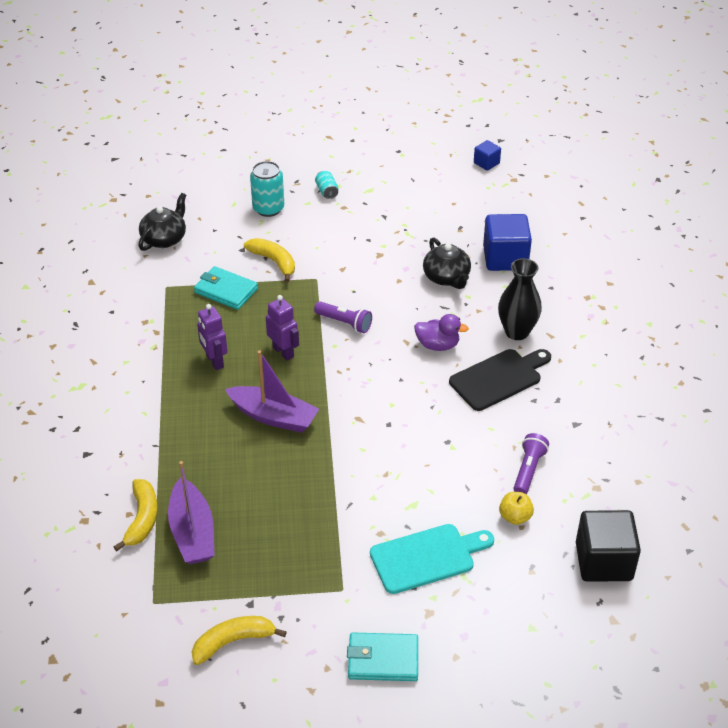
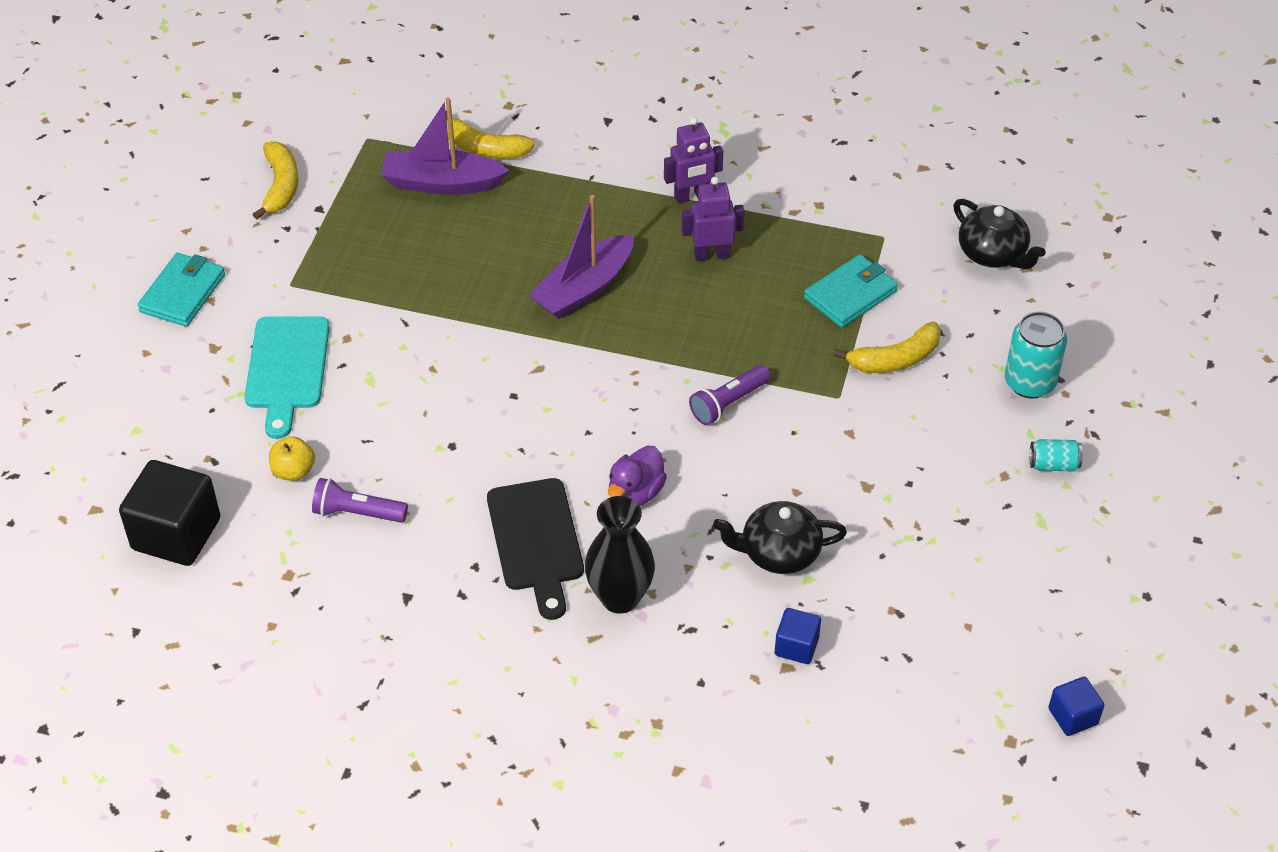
camera: 110 degrees right, 5 degrees up
(283, 352) = (698, 325): purple robot -> purple robot (691, 196)
(505, 258) = (796, 646): blue cube -> blue cube, size x0.52
(528, 470) = (357, 513): purple flashlight -> purple flashlight turned 150 degrees clockwise

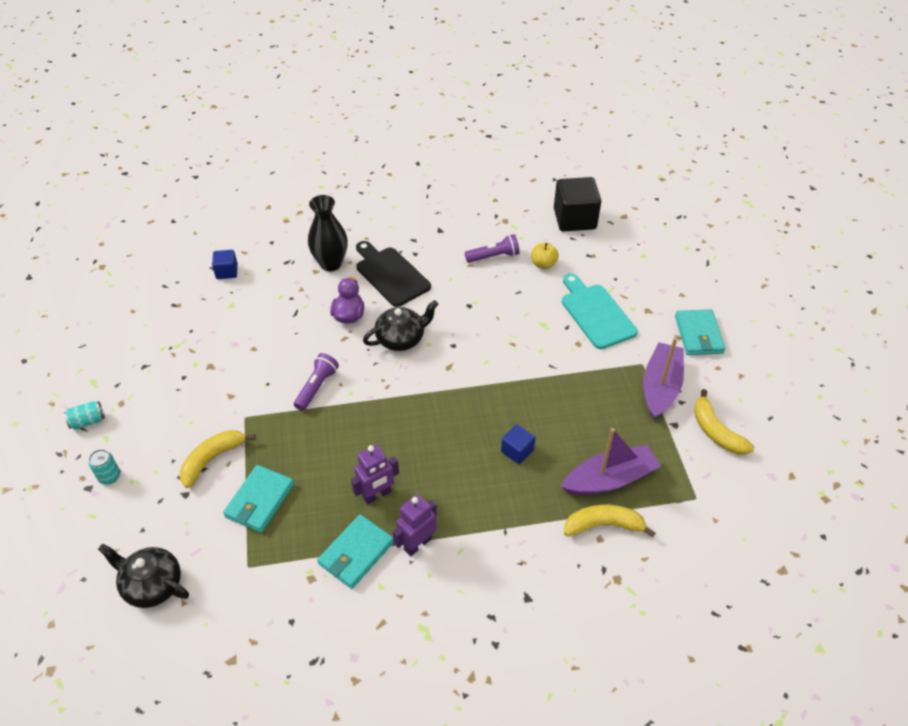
camera: 155 degrees right, 0 degrees up
(584, 289) = (453, 432): purple boat -> purple boat (660, 387)
(761, 210) = (356, 553): none -> turquoise wallet
(779, 552) = (252, 312): black teapot -> black teapot (401, 338)
(1029, 382) = (109, 476): turquoise can -> turquoise can, size x0.58
(1073, 716) = (68, 287): blue cube -> blue cube (517, 451)

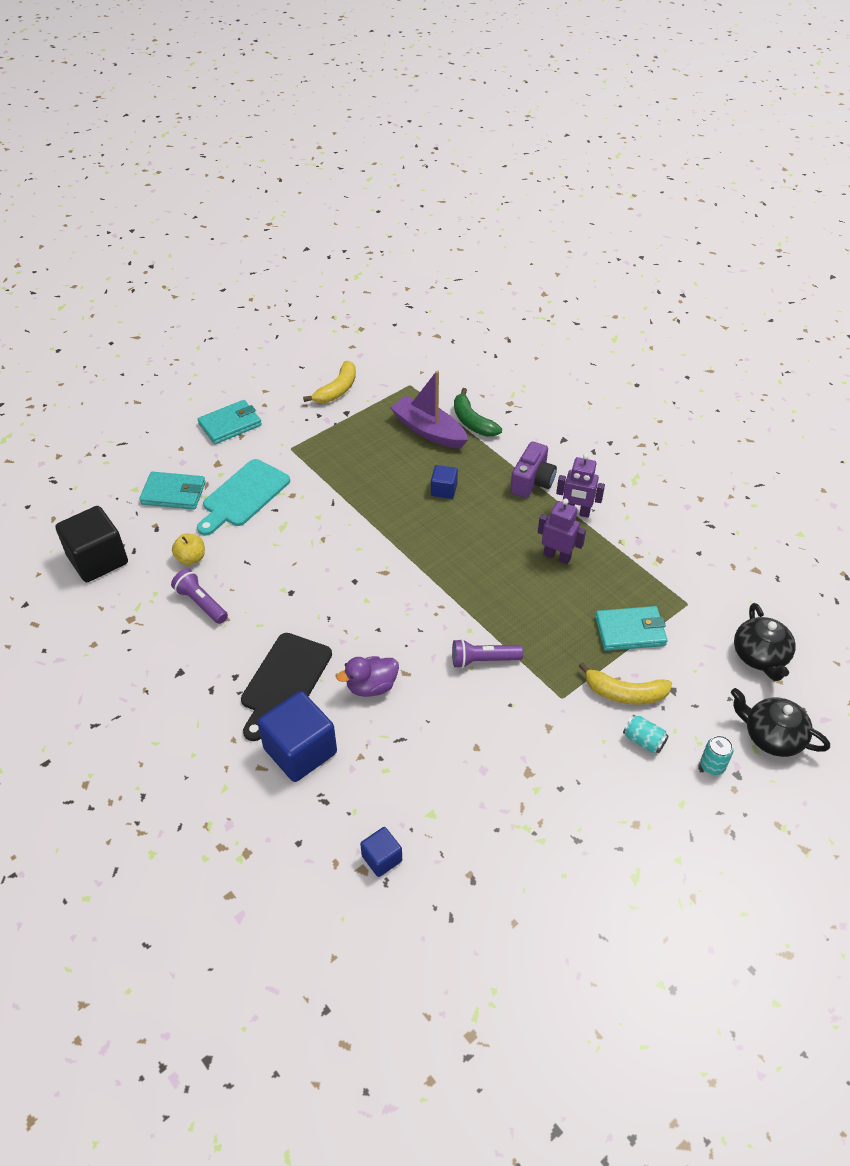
camera: 120 degrees left, 0 degrees up
(87, 421) = (680, 838): turquoise can -> turquoise can (643, 740)
(331, 263) = (300, 751): black vase -> blue cube
(356, 553) = (616, 543): turquoise wallet -> turquoise wallet (174, 493)
(401, 338) = (373, 625): black teapot -> black teapot (772, 736)
(482, 530) = (532, 482): none -> purple camera
(603, 525) = (472, 422): yellow banana -> green banana
(660, 387) = (310, 430): purple boat -> none

